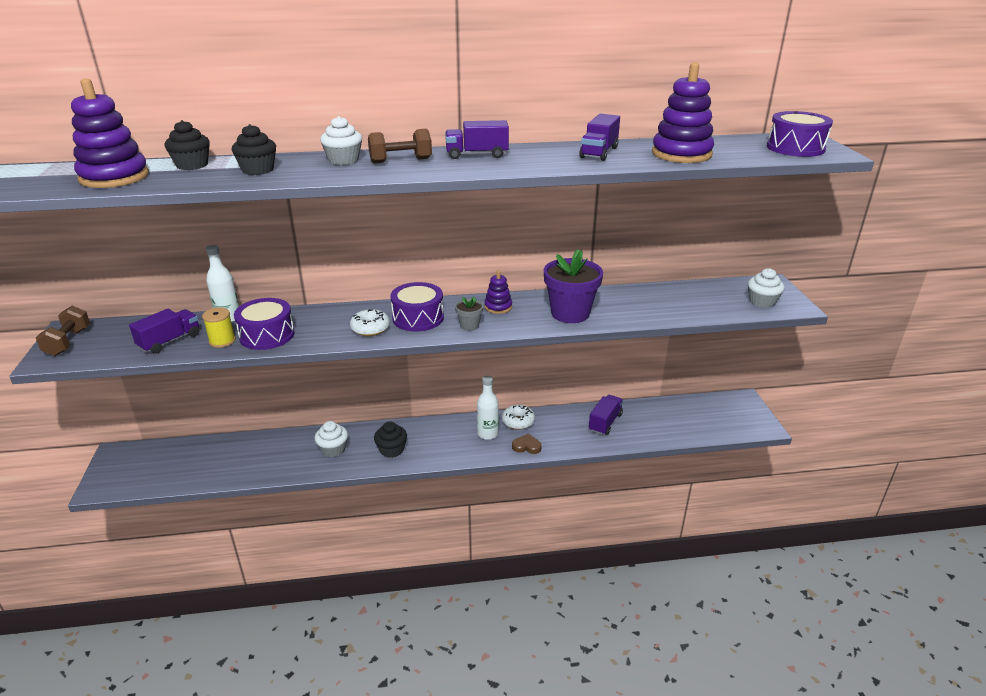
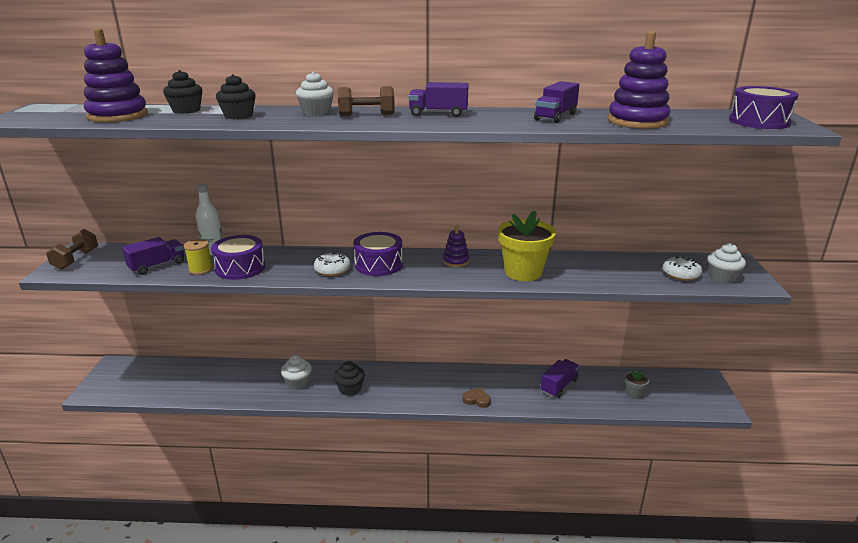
camera: 10 degrees right, 5 degrees down
(469, 325) = (423, 275): grey flower pot -> grey flower pot (633, 393)
(487, 434) = (442, 384): white bottle -> none
(518, 421) = (474, 376): white donut -> white donut (681, 274)
(570, 313) = (523, 272): purple flower pot -> yellow flower pot

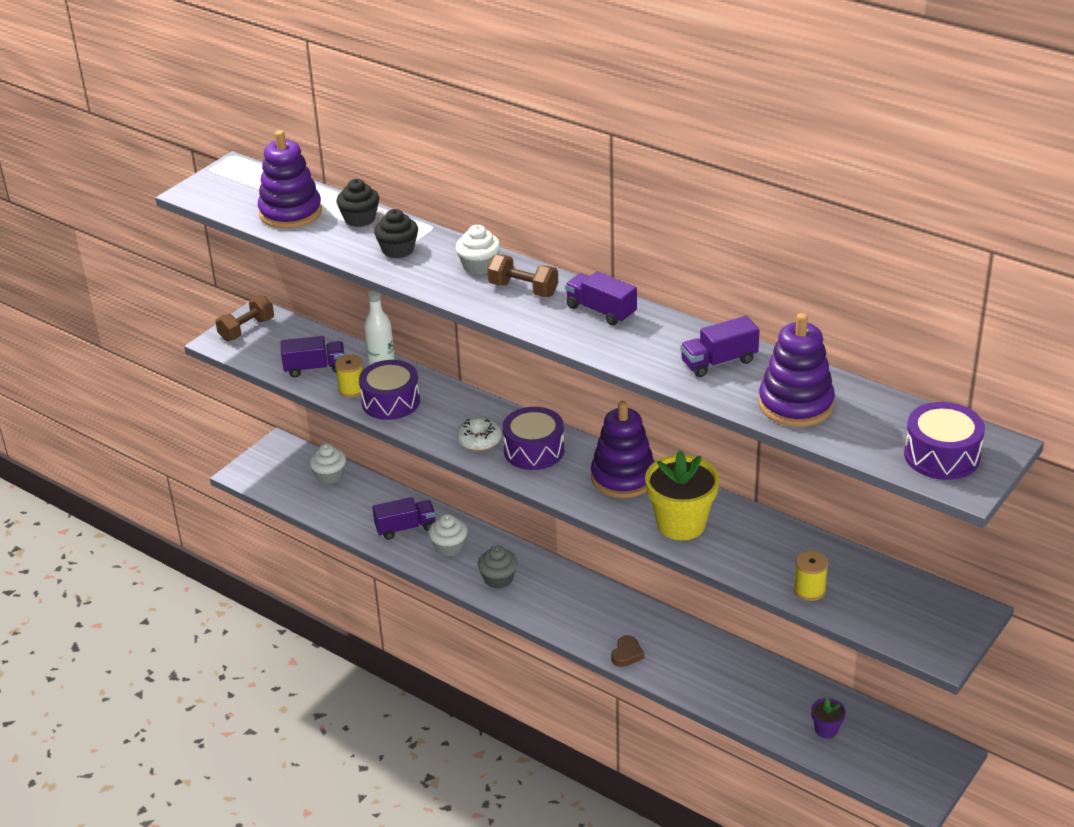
camera: 35 degrees right, 10 degrees up
(350, 389) = (498, 579): black cupcake -> grey cupcake
(456, 261) = (623, 478): purple stacking toy -> purple stacking toy, size x1.87
(477, 400) = (627, 654): brown heart -> brown heart turned 60 degrees clockwise
(559, 386) = (743, 679): purple truck -> purple truck (405, 528)
(633, 393) = (826, 730): grey flower pot -> purple flower pot
(643, 279) = (809, 590): none -> yellow spool
(681, 274) = (866, 601): white donut -> none
(722, 277) = (912, 626): white cupcake -> white cupcake (329, 475)

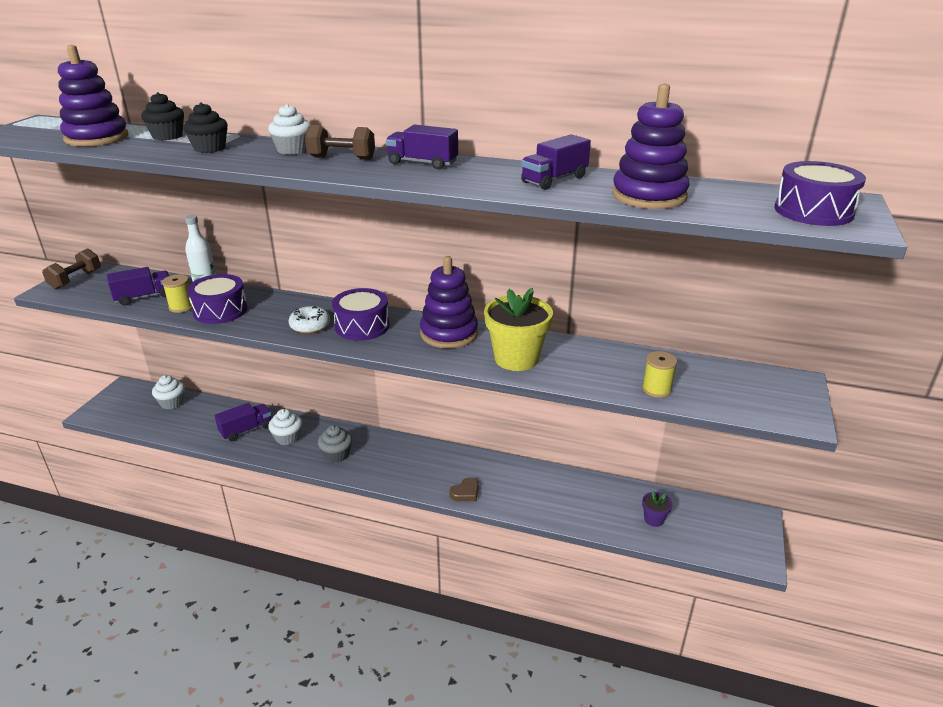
camera: 20 degrees left, 5 degrees down
(627, 654) = (465, 492): brown heart -> brown heart turned 45 degrees clockwise

